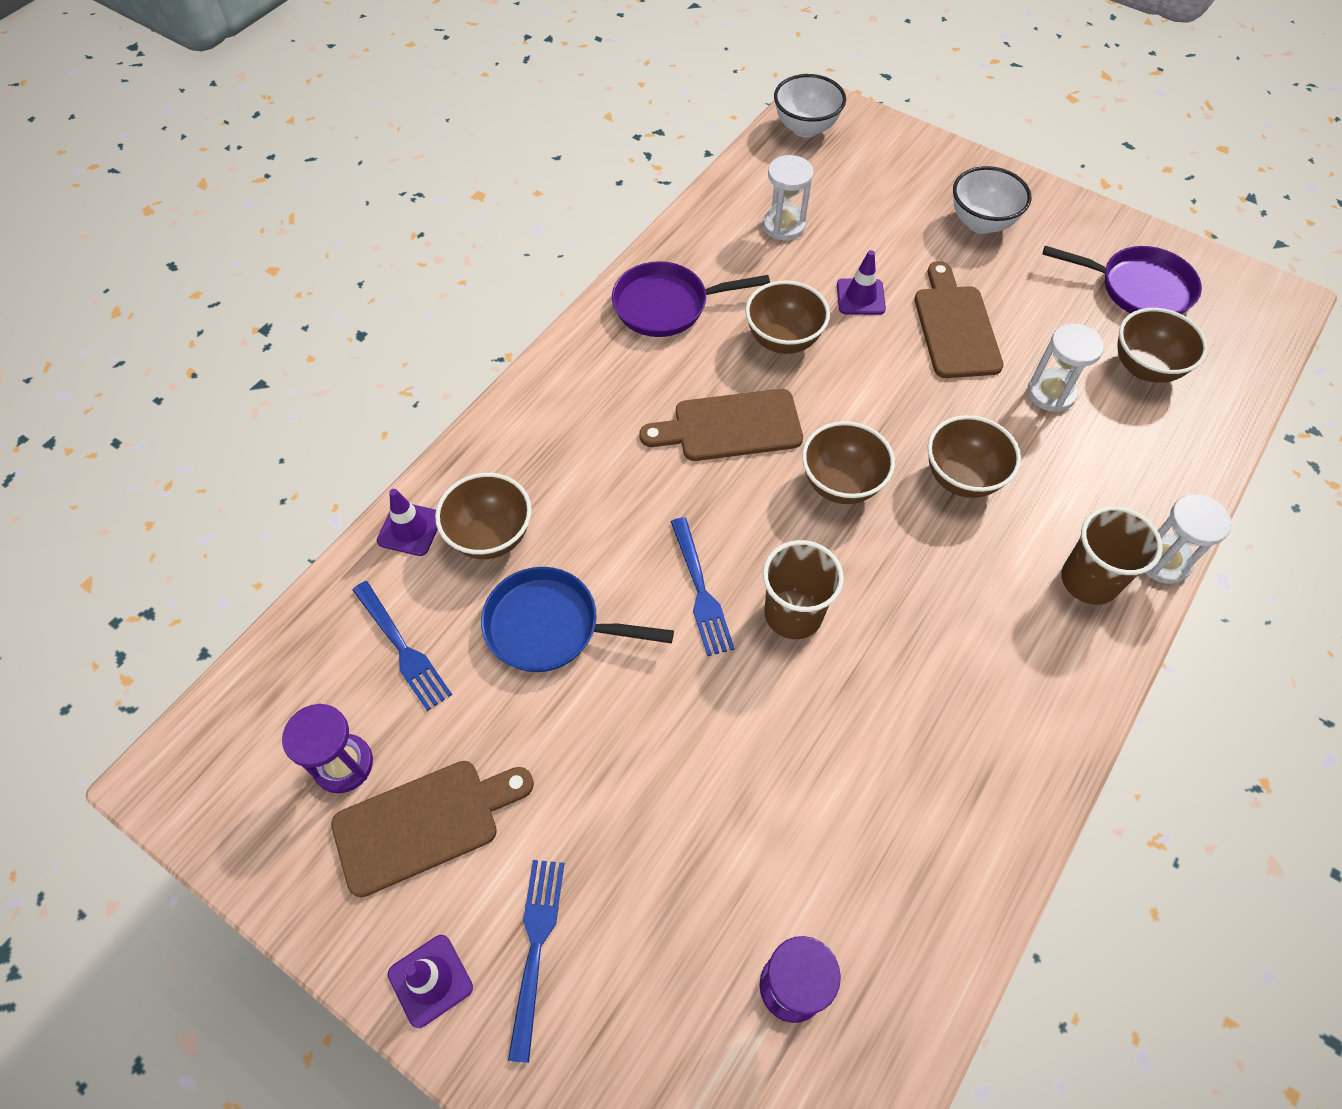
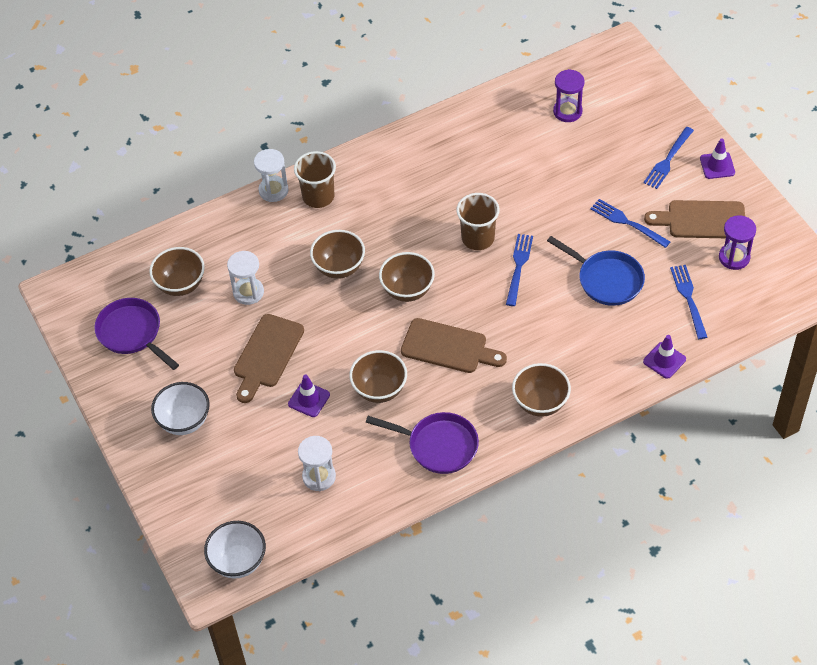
camera: 150 degrees left, 5 degrees down
(491, 536) = (619, 338): brown bowl -> brown bowl (540, 403)
(559, 756) = (627, 223): none -> blue fork

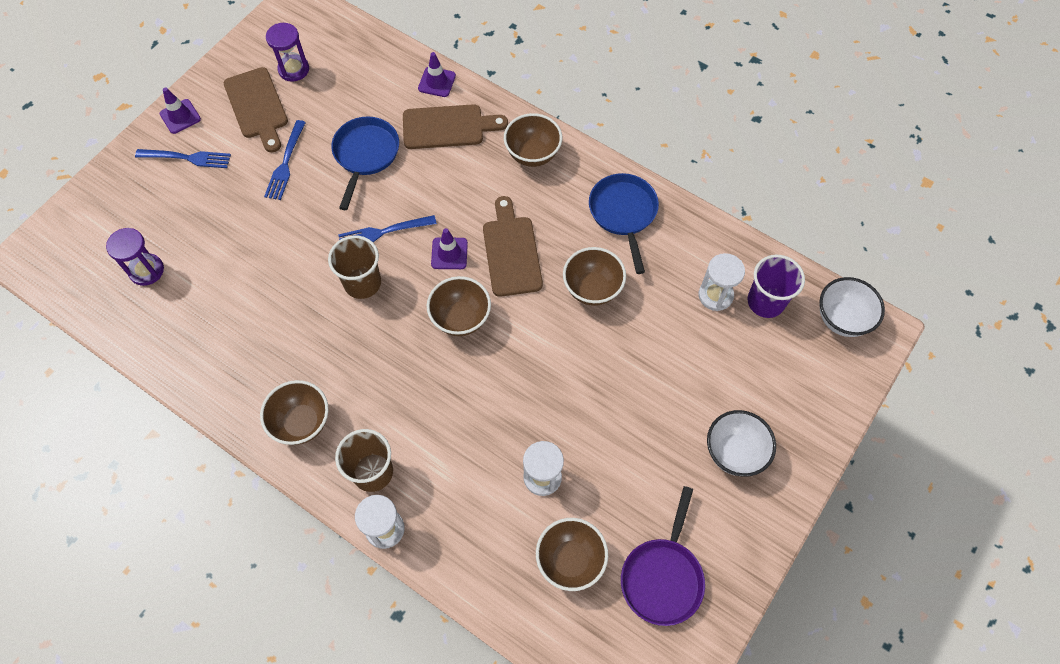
camera: 120 degrees left, 10 degrees up
(267, 355) = (610, 414): brown cutting board -> brown cutting board (448, 127)
(290, 512) = (765, 302): none -> purple cup
(309, 399) = (639, 346): purple traffic cone -> purple traffic cone (449, 253)
(339, 267) = (463, 399): brown bowl -> brown bowl (302, 422)
(438, 446) = (623, 213): purple pan -> blue pan
(688, 299) = (358, 87): blue fork -> none

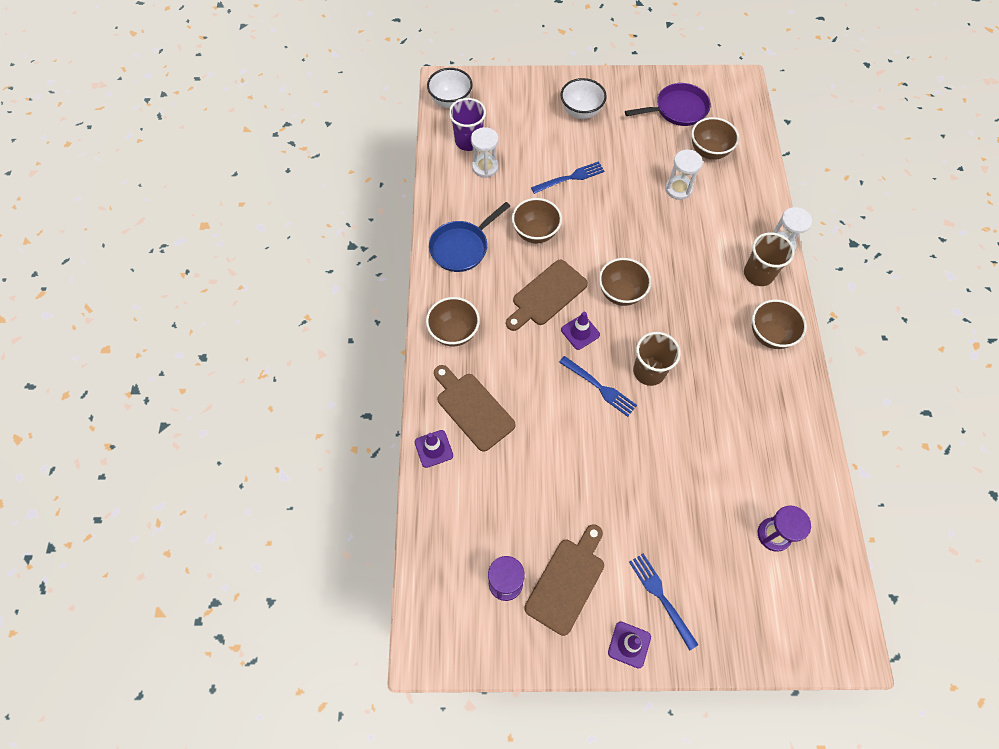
camera: 125 degrees left, 0 degrees up
(286, 163) = (600, 508): blue fork -> blue fork (570, 178)
(365, 155) = (545, 451): blue pan -> none

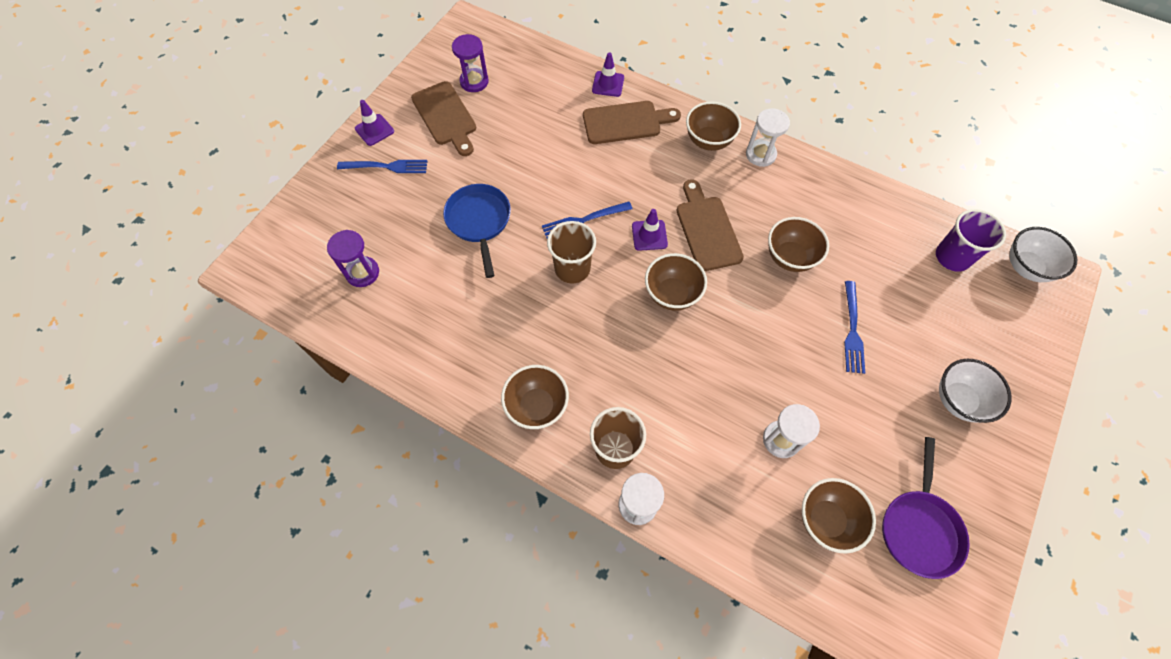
camera: 120 degrees right, 0 degrees up
(462, 247) = (803, 187): blue pan -> blue pan (479, 221)
(485, 167) = (905, 255): white hourglass -> white hourglass (760, 154)

